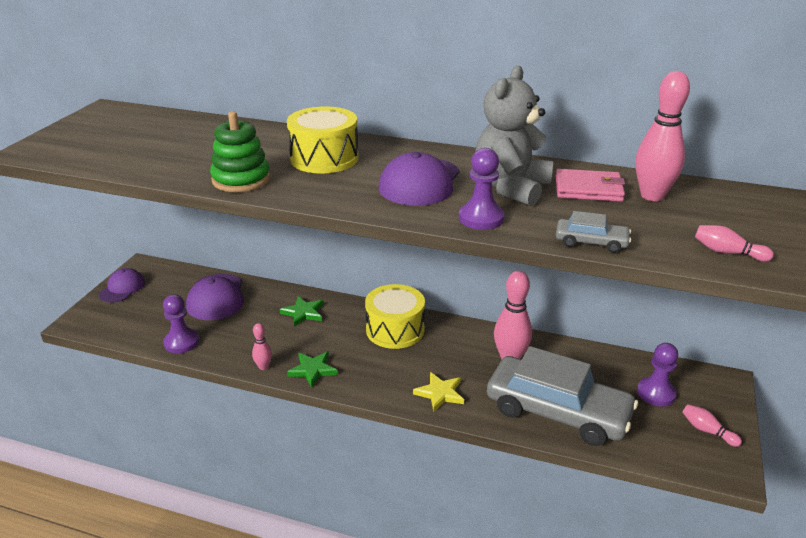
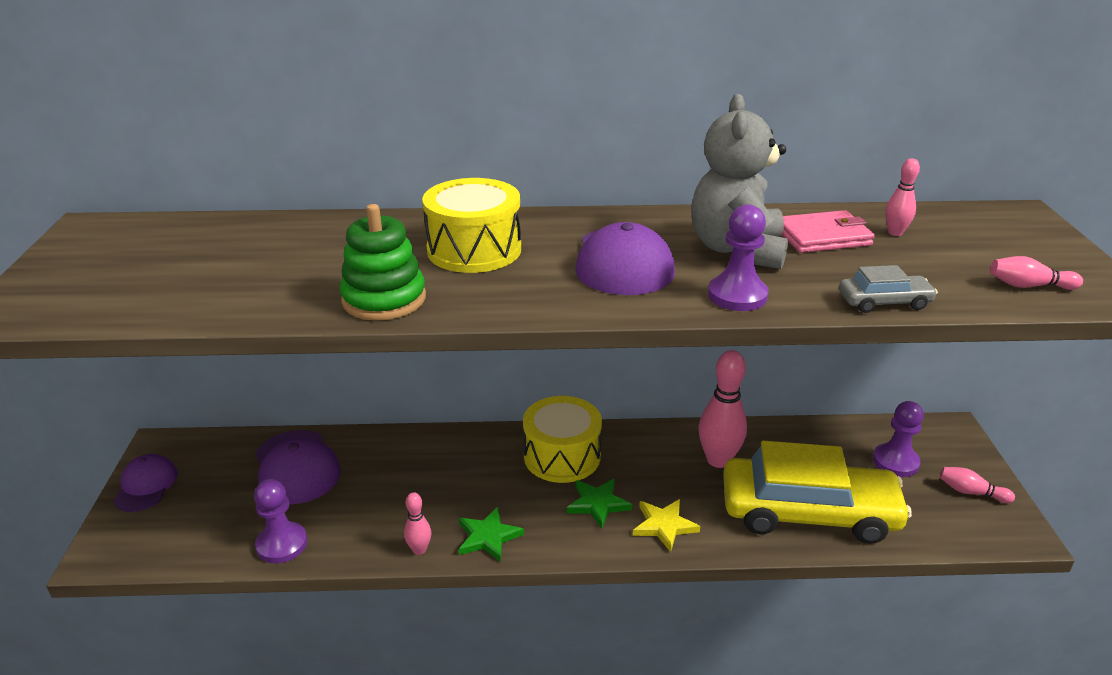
camera: 20 degrees left, 0 degrees up
(303, 313) = (431, 461): green star -> green star (598, 504)
(557, 412) = (808, 512): grey car -> yellow car
(652, 196) = (895, 233): pink bowling pin -> pink bowling pin, size x0.51

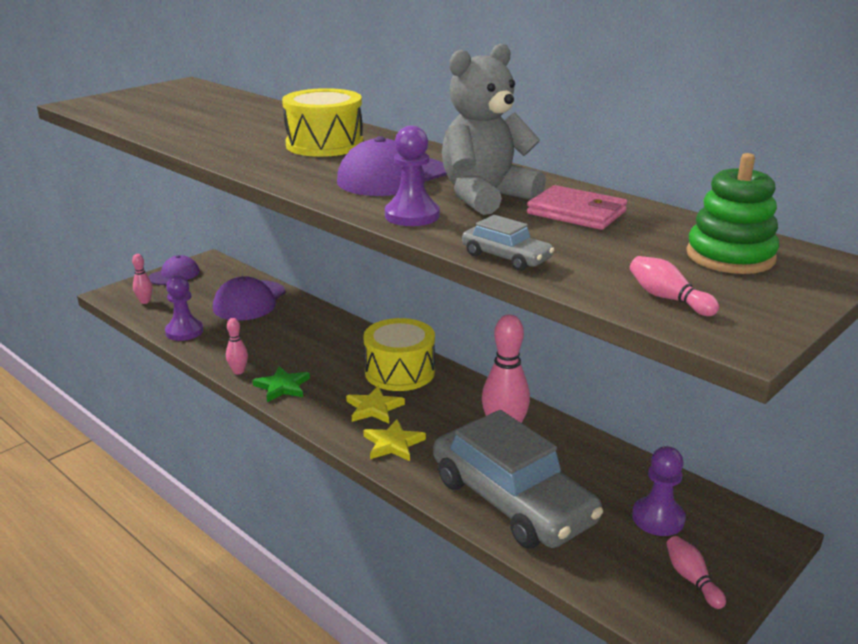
camera: 45 degrees right, 5 degrees down
(384, 299) = (222, 148): green stacking toy -> green stacking toy (730, 256)
(598, 504) = (374, 408): green star -> yellow star
(808, 512) = (512, 500): yellow car -> grey car
(895, 233) = (649, 231): pink bowling pin -> pink bowling pin (145, 301)

